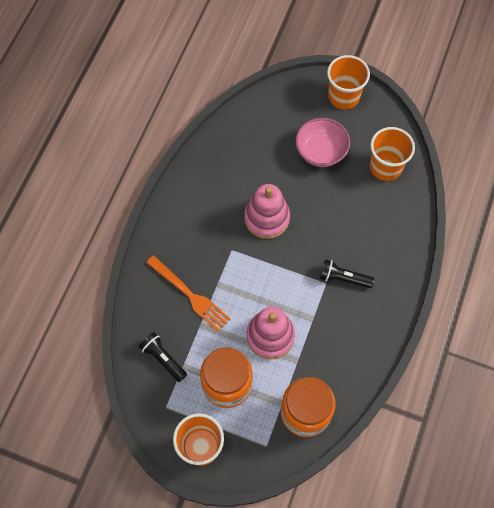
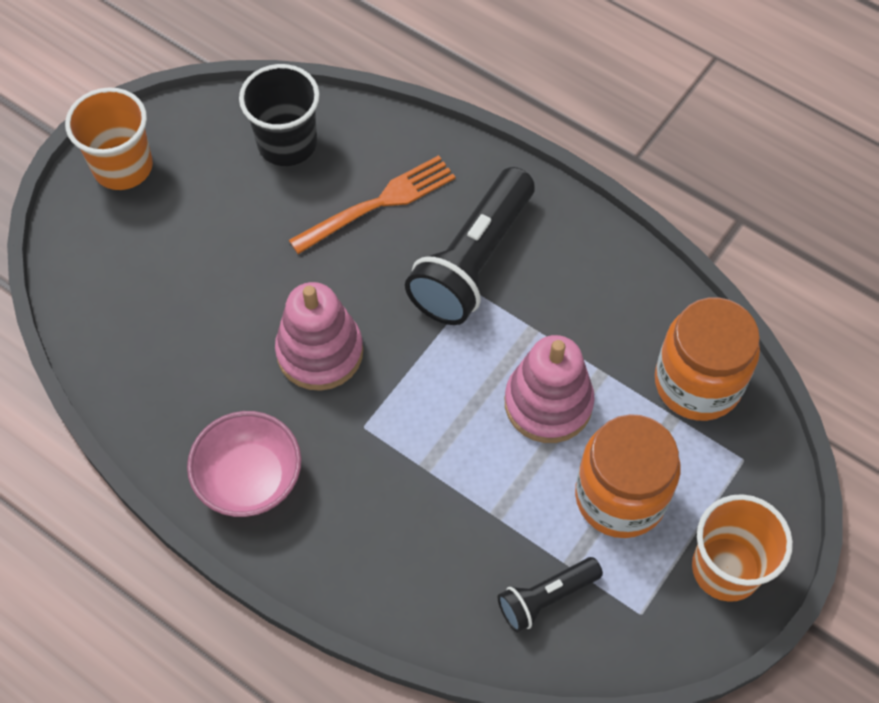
camera: 75 degrees left, 5 degrees down
(190, 295) = (432, 520): orange fork -> orange fork (379, 203)
(321, 152) = (219, 232): pink bowl -> pink bowl (250, 479)
(343, 278) = (473, 262): black flashlight -> black flashlight, size x1.88
(385, 167) = (287, 143): orange cup -> black cup

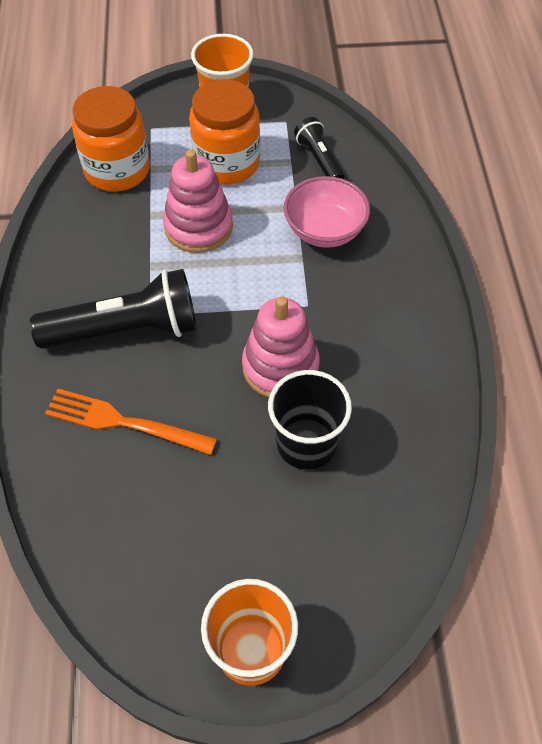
camera: 130 degrees left, 5 degrees down
(250, 479) = (404, 337): pink bowl -> pink bowl (325, 231)
(287, 143) = (117, 534): black cup -> black cup (306, 443)
(546, 598) = (319, 160): black flashlight -> black flashlight turned 135 degrees counterclockwise

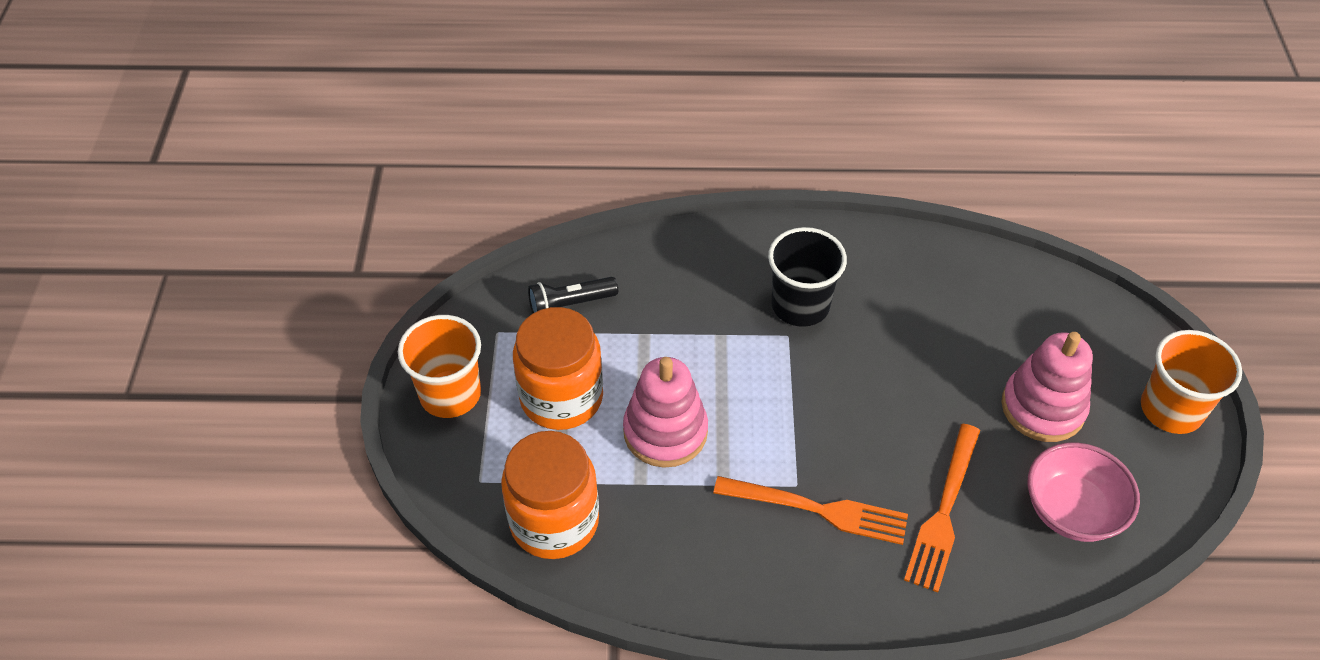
camera: 85 degrees left, 5 degrees down
(126, 330) = (819, 510): black flashlight -> orange fork
(280, 367) = (869, 365): pink stacking toy -> pink stacking toy (1043, 407)
(306, 443) = (959, 351): black cup -> black cup (800, 305)
(325, 231) = (683, 310): pink bowl -> pink bowl (1072, 510)

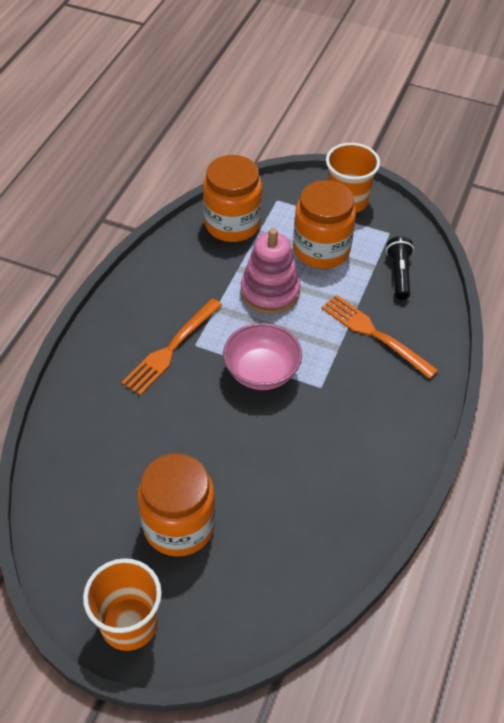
camera: 110 degrees right, 0 degrees up
(800, 305) = (346, 405): black cup -> none
(944, 512) = (130, 417): orange fork -> orange fork (374, 334)
(1043, 407) = (179, 525): pink stacking toy -> orange jar
(1072, 510) = (87, 496): pink bowl -> pink bowl (261, 372)

